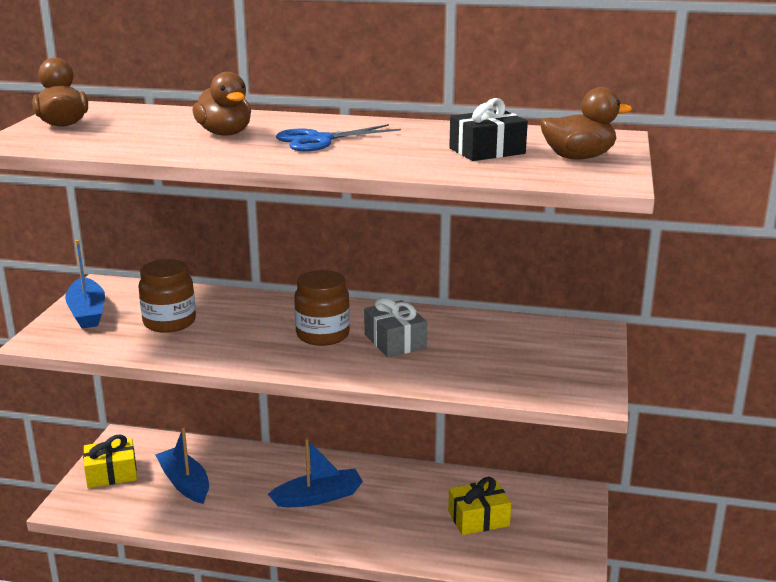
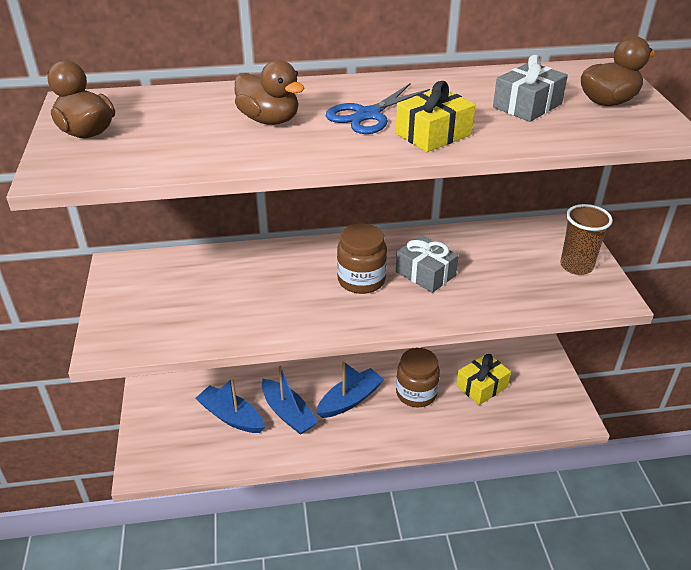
camera: 20 degrees left, 15 degrees up
(87, 312) = (127, 302): blue boat -> blue boat (288, 413)
(111, 473) = (160, 424): yellow gift -> yellow gift (433, 134)
(169, 322) = (215, 296): brown jar -> brown jar (416, 393)
(487, 151) = (527, 105): black gift -> grey gift
(572, 364) = (576, 266): none -> brown cup

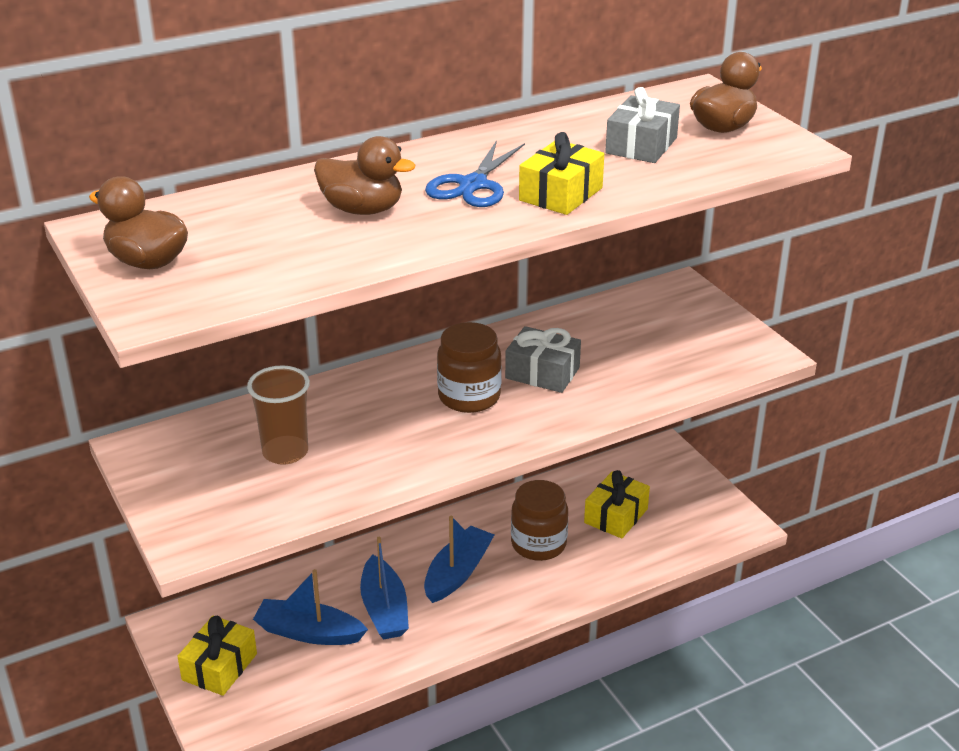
camera: 20 degrees left, 5 degrees down
(163, 425) = (219, 667): none -> yellow gift
(288, 413) = (384, 609): blue boat -> blue boat turned 45 degrees clockwise
(576, 266) = (711, 328): brown cup -> brown cup (285, 452)

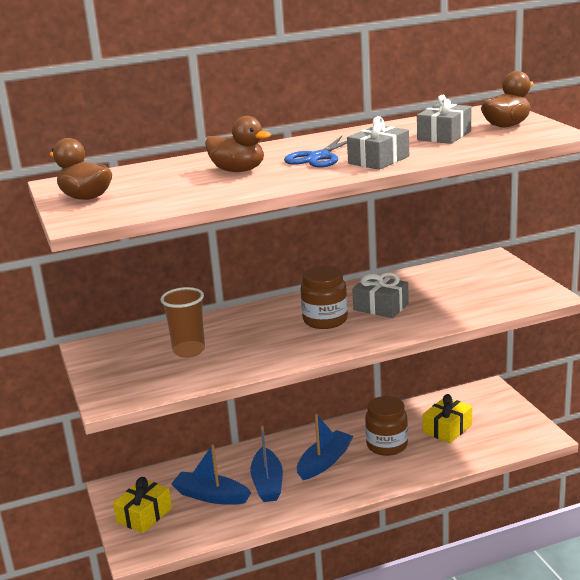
camera: 10 degrees right, 10 degrees down
(561, 194) = (378, 160): yellow gift -> grey gift

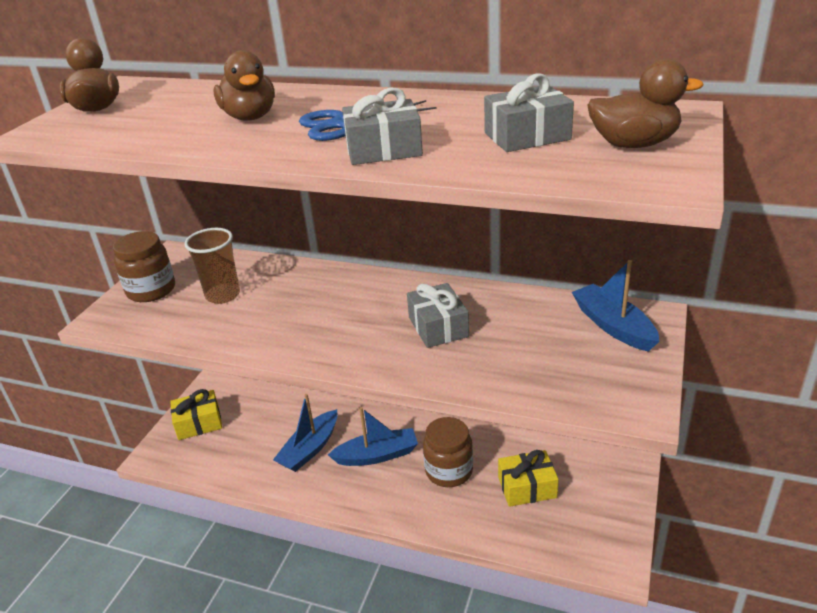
camera: 40 degrees right, 10 degrees up
(211, 496) = (258, 434): blue boat -> blue boat (613, 326)
(325, 320) = (367, 317): brown jar -> brown jar (151, 290)

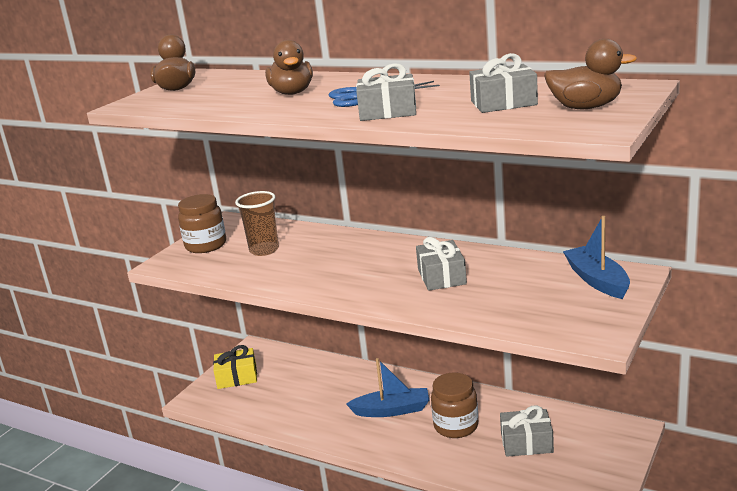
camera: 10 degrees right, 10 degrees down
(310, 449) = (332, 402): blue boat -> none
(527, 487) = (526, 443): yellow gift -> grey gift

